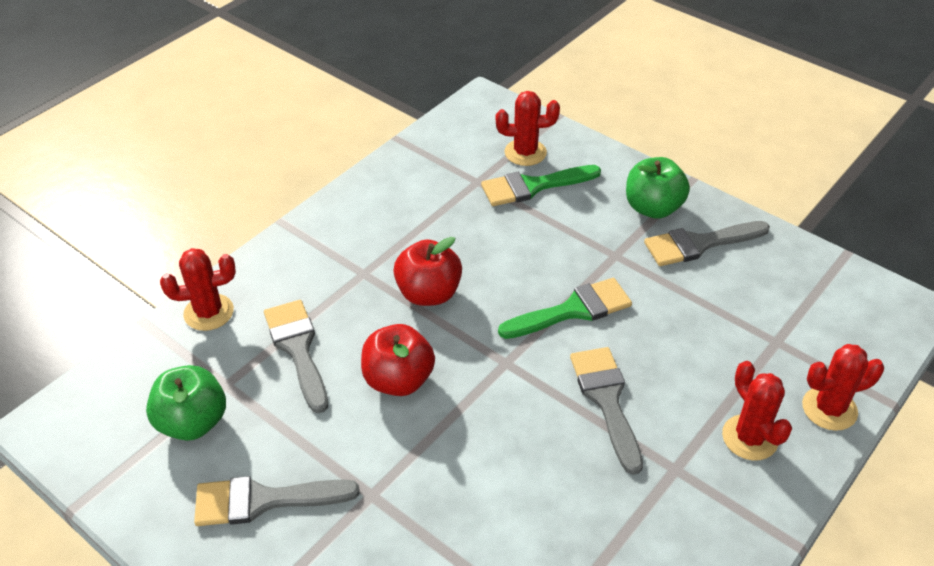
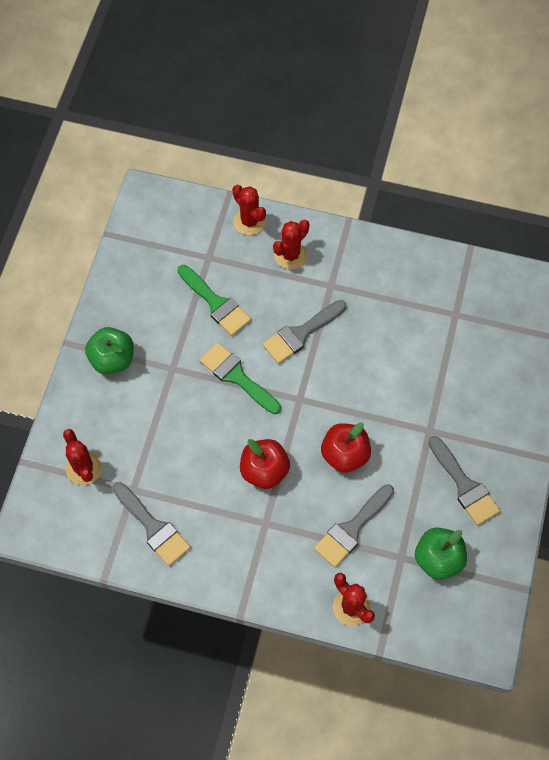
camera: 115 degrees left, 20 degrees up
(533, 186) = (122, 447): green brush -> green brush (216, 303)
(699, 244) = (138, 320): grey brush -> grey brush (153, 527)

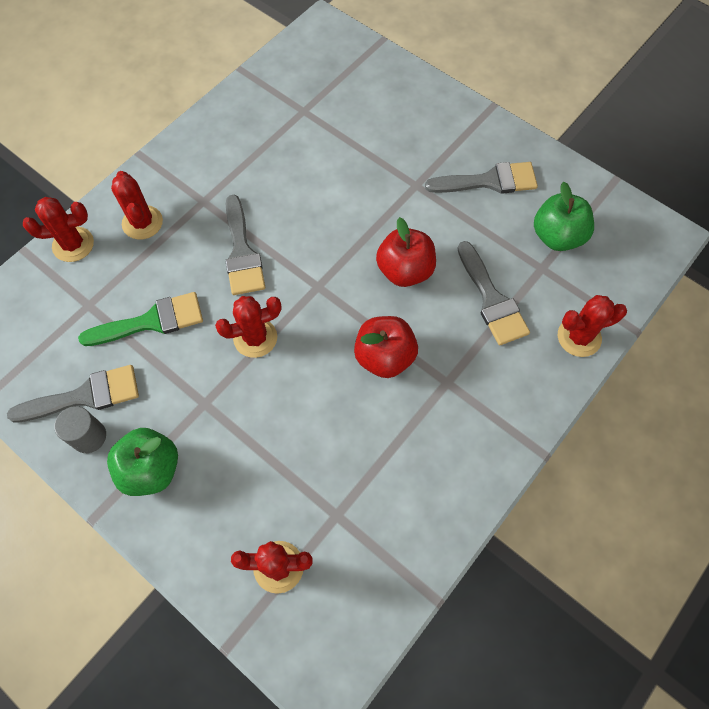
camera: 65 degrees left, 0 degrees up
(117, 310) = (89, 436): none -> grey cylinder
(153, 527) = (397, 510): grey brush -> grey brush (85, 396)
(236, 376) = (255, 338): green brush -> red cactus

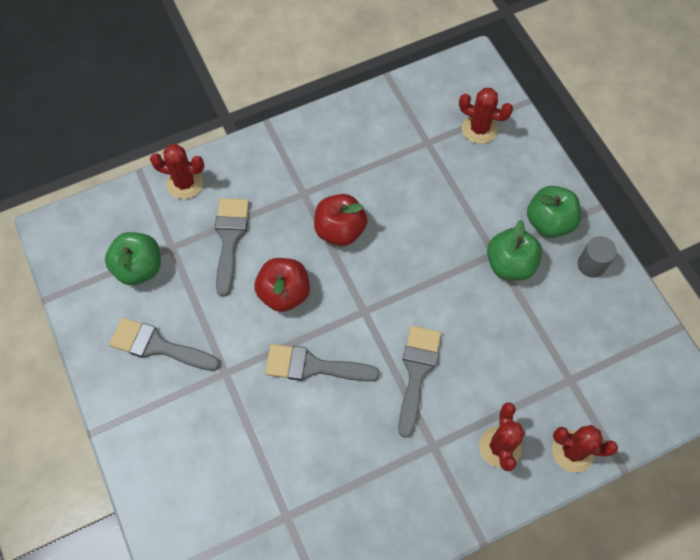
camera: 155 degrees left, 0 degrees up
(85, 396) = (588, 298): grey brush -> grey brush (313, 366)
(152, 321) = (517, 340): green brush -> none
(183, 398) = (510, 264): none -> green apple
(255, 338) = (435, 288): red cactus -> none

